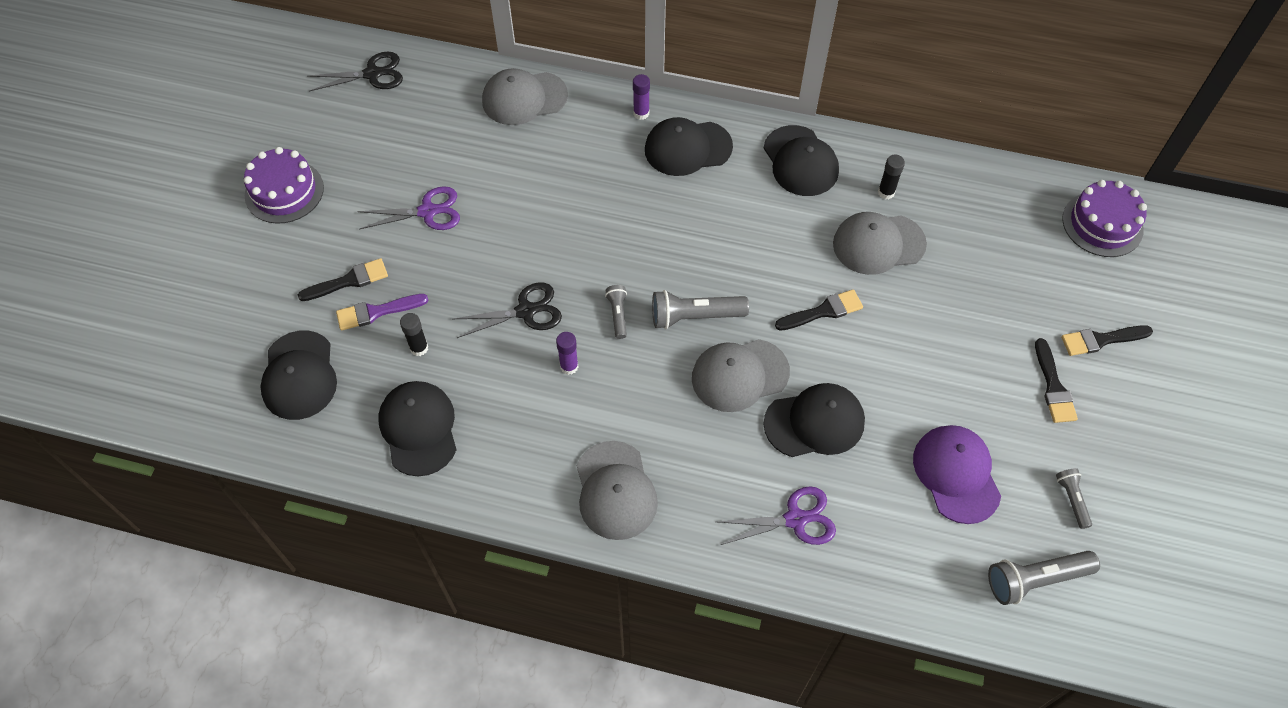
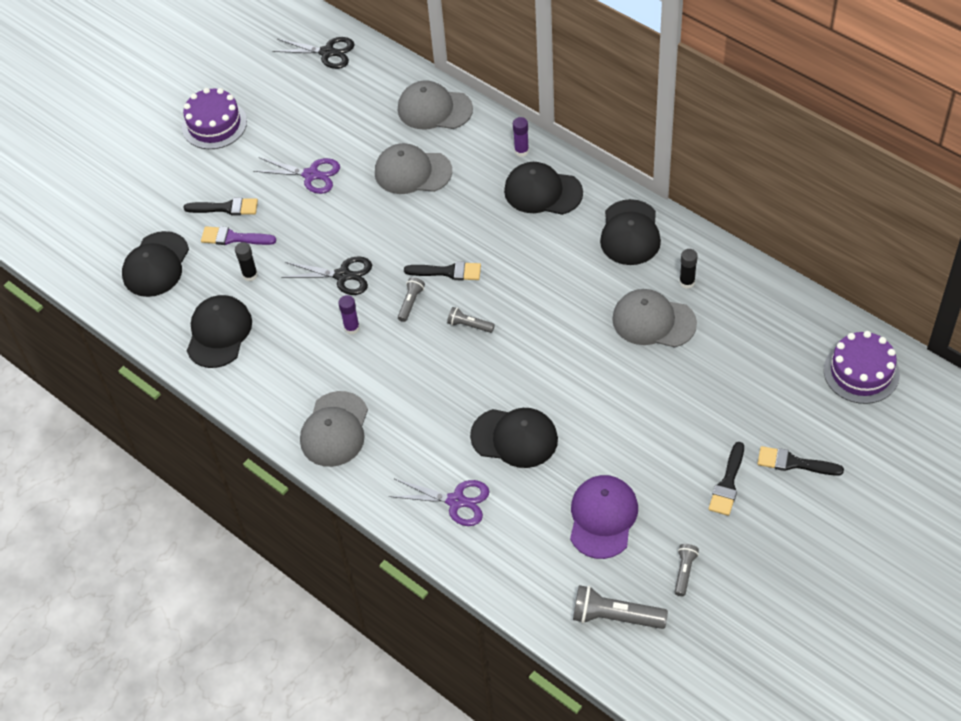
camera: 30 degrees right, 5 degrees down
(695, 316) = (469, 325): grey flashlight -> grey flashlight, size x0.56
(739, 375) = (477, 381): grey cap -> grey cap (412, 172)
(823, 311) = (574, 357): black brush -> black brush (448, 272)

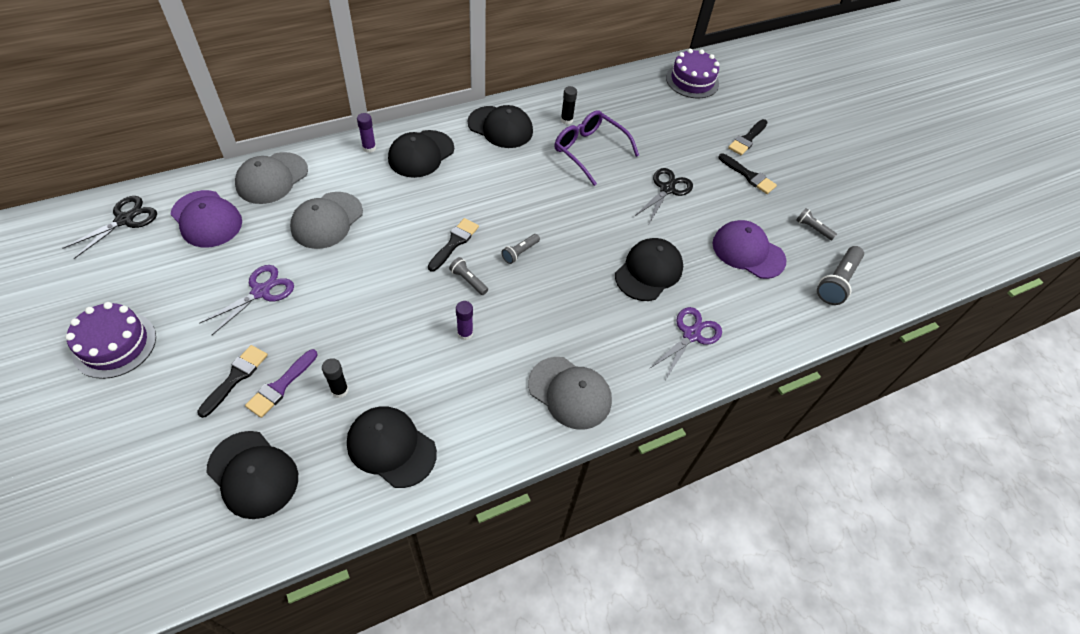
camera: 75 degrees left, 0 degrees up
(342, 275) = (400, 316): black scissors -> black scissors (667, 189)
(361, 98) = (206, 219): none -> purple cap
(653, 321) = (589, 150): grey cap -> purple glasses

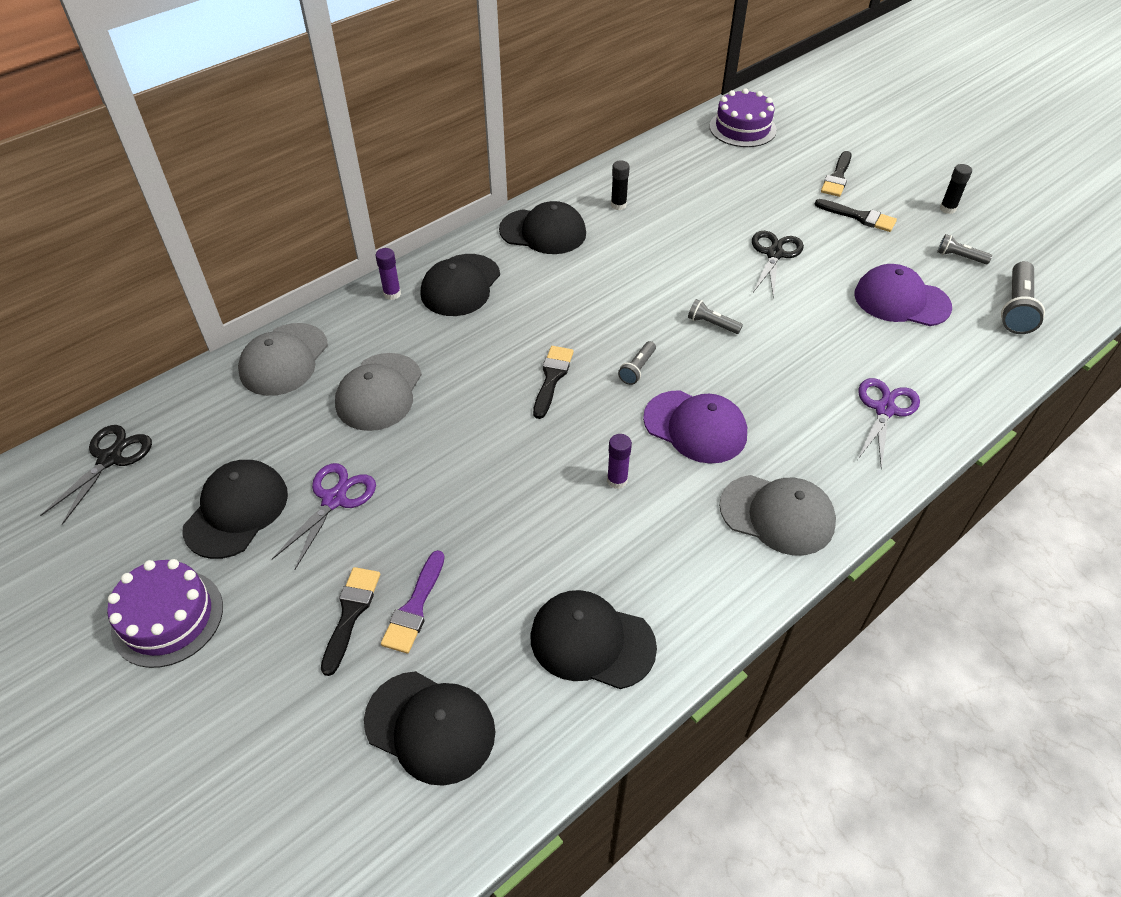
camera: 10 degrees left, 5 degrees down
(206, 219) = (220, 430): purple cap -> purple cap (695, 427)
(340, 390) = (493, 591): black glue stick -> black glue stick (947, 209)
(468, 280) = (591, 417): grey flashlight -> grey flashlight (712, 324)
(589, 150) = (662, 233): purple glasses -> none
(648, 271) = (800, 351): black cap -> black cap (236, 511)

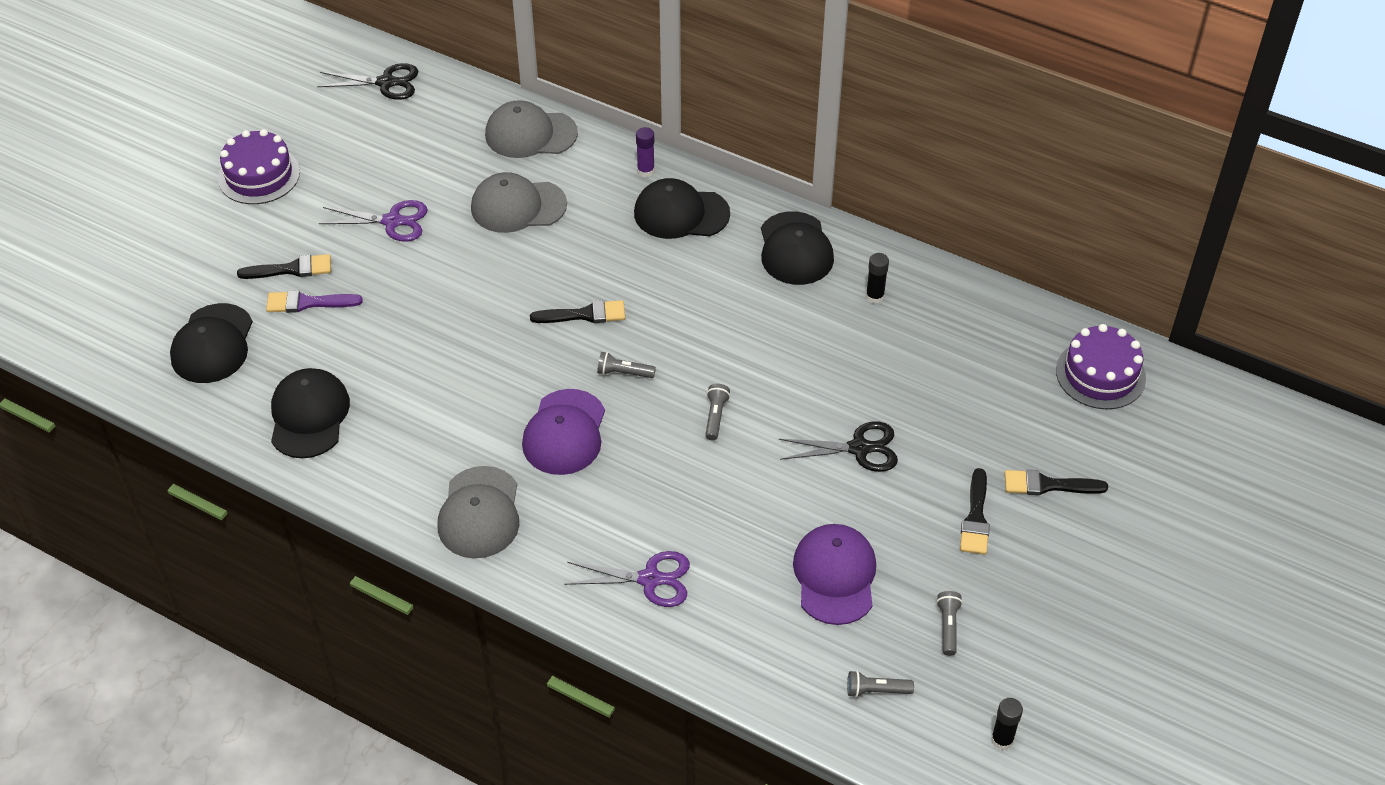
camera: 70 degrees right, 0 degrees up
(236, 511) = (362, 171): black cap -> none
(617, 480) = (478, 391): purple glue stick -> none
(947, 209) = (1044, 607): black glue stick -> black glue stick (1002, 740)
(1016, 308) = (876, 690): grey flashlight -> grey flashlight, size x0.56

